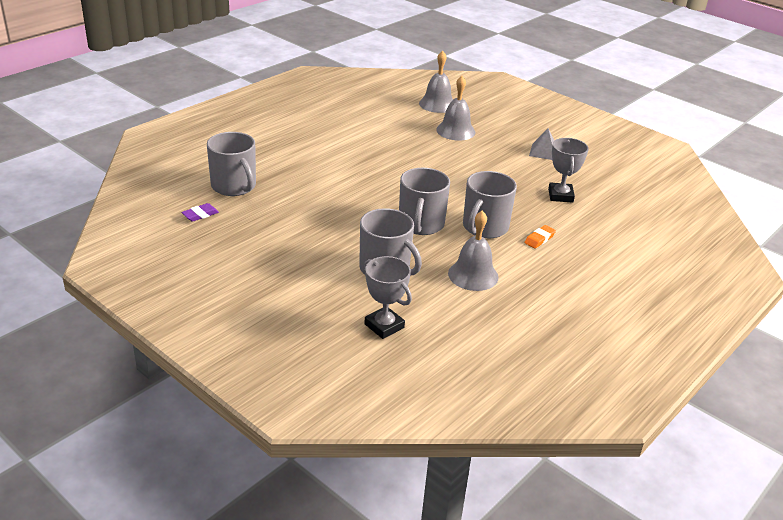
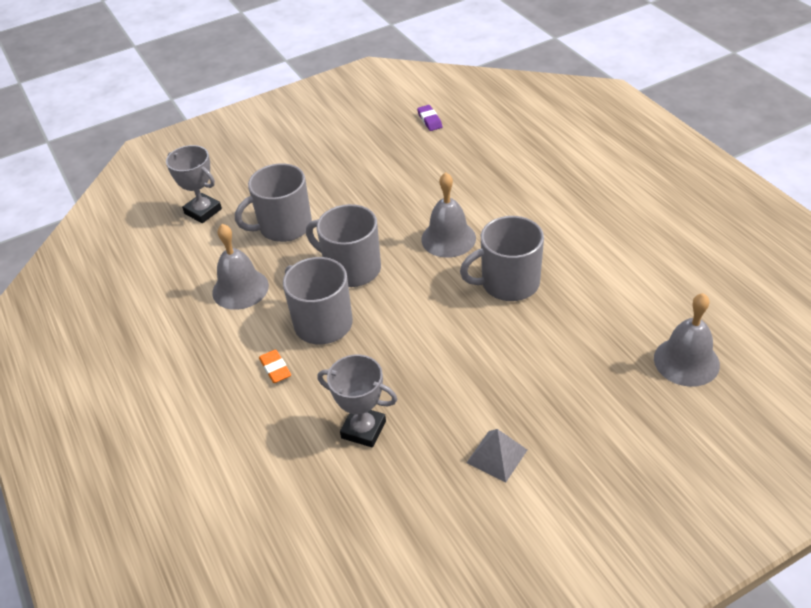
camera: 115 degrees right, 10 degrees up
(234, 186) = (478, 143): grey mug -> grey mug (508, 283)
(384, 326) = (203, 211): grey trophy -> grey trophy turned 60 degrees clockwise
(455, 131) = (586, 361): grey bell -> grey bell (448, 238)

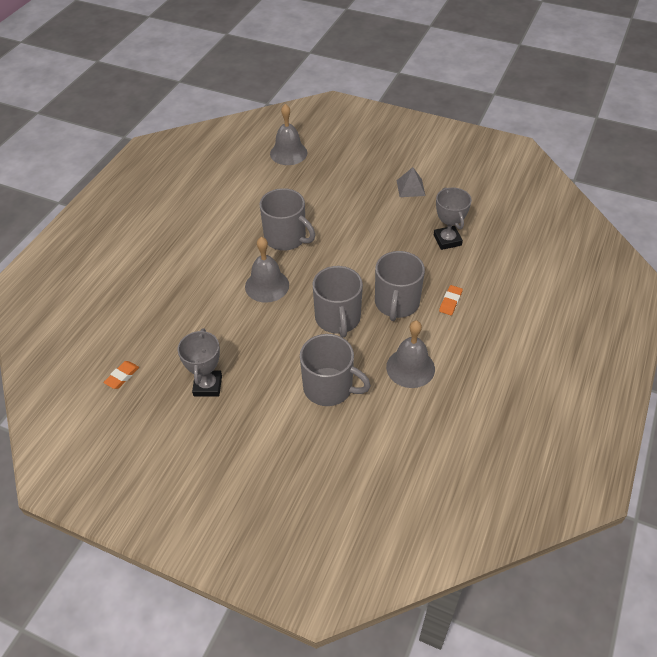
camera: 130 degrees left, 5 degrees up
(203, 211) = (357, 460): grey trophy -> grey trophy (208, 385)
(429, 120) = (122, 376): purple eraser -> orange eraser

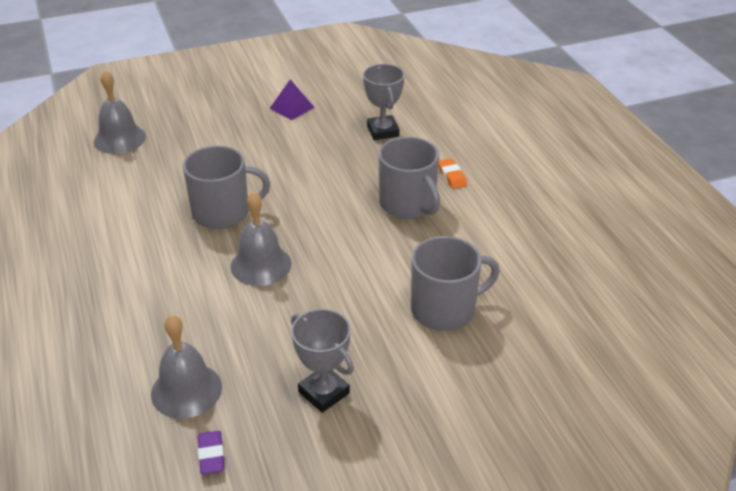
camera: 45 degrees left, 10 degrees down
(122, 376) = (211, 455): orange eraser -> purple eraser
(338, 318) = (372, 249): grey mug -> none
(410, 188) = (291, 107): grey pyramid -> purple pyramid
(410, 368) = (490, 246): grey bell -> grey bell (186, 390)
(447, 240) = (383, 131): grey trophy -> grey trophy turned 45 degrees clockwise

